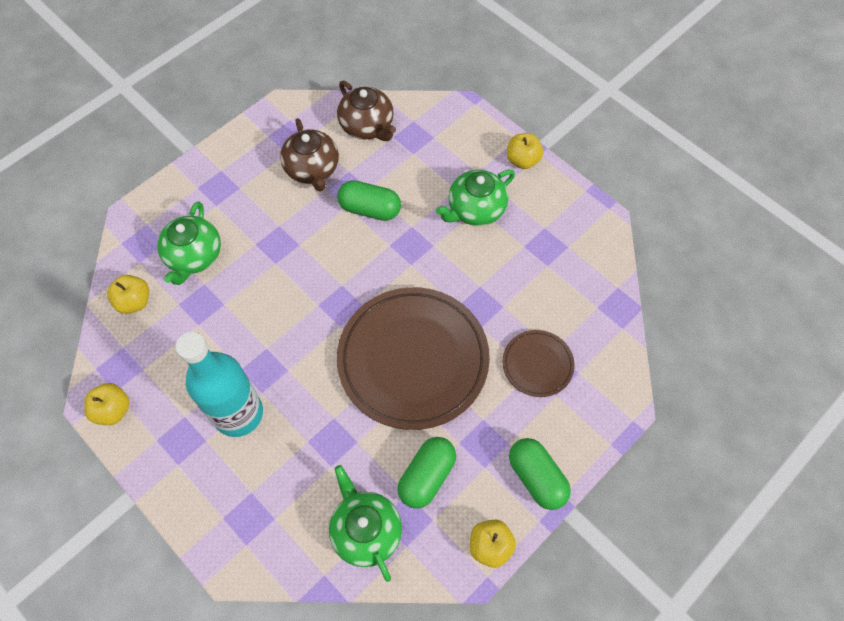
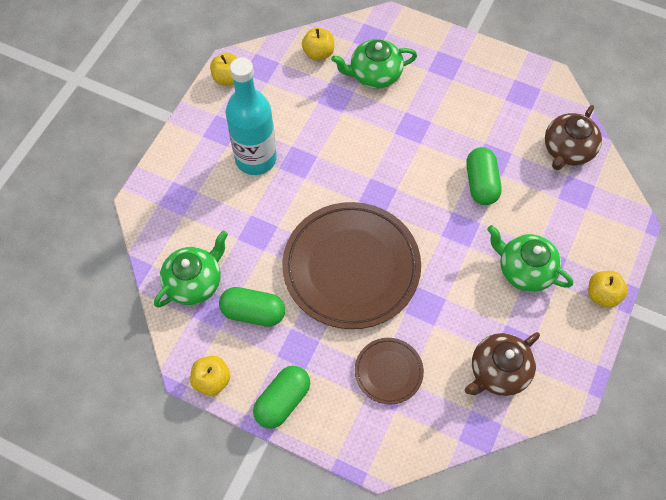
camera: 70 degrees right, 0 degrees up
(312, 169) = (498, 125): brown teapot -> brown teapot (498, 371)

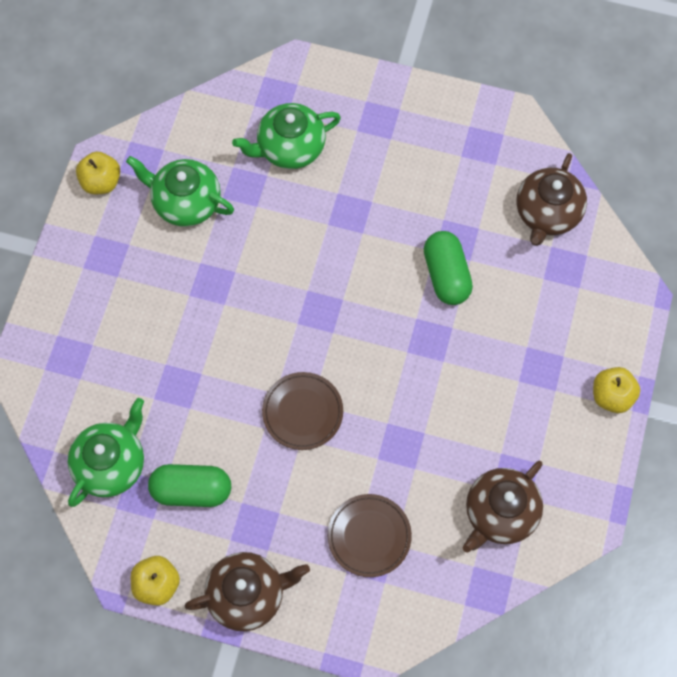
camera: 10 degrees left, 5 degrees up
(256, 159) = (157, 288): turquoise bottle -> none
(282, 401) = (247, 595): green capsule -> brown teapot
(318, 53) = (212, 128): yellow apple -> none
(351, 267) = (302, 412): brown plate -> brown plate, size x0.47
(524, 270) = (514, 380): green teapot -> green teapot (185, 202)

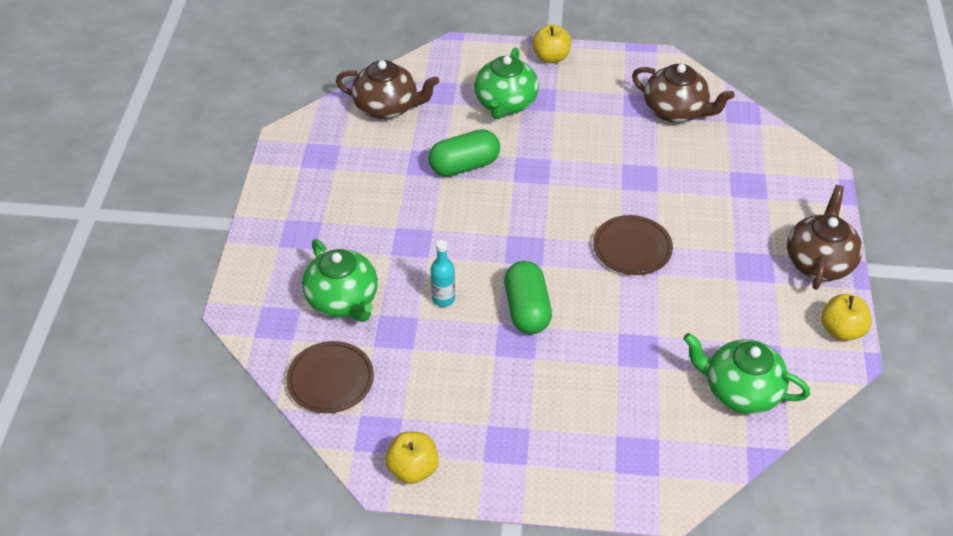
camera: 100 degrees left, 20 degrees down
(185, 202) = (425, 381): green teapot -> green teapot (505, 103)
(191, 490) = (740, 319): green capsule -> green capsule (527, 309)
(247, 595) = (819, 262): brown teapot -> brown teapot turned 45 degrees clockwise
(274, 230) = (443, 299): none -> turquoise bottle
(369, 536) = (730, 188): brown plate -> brown plate (330, 380)

